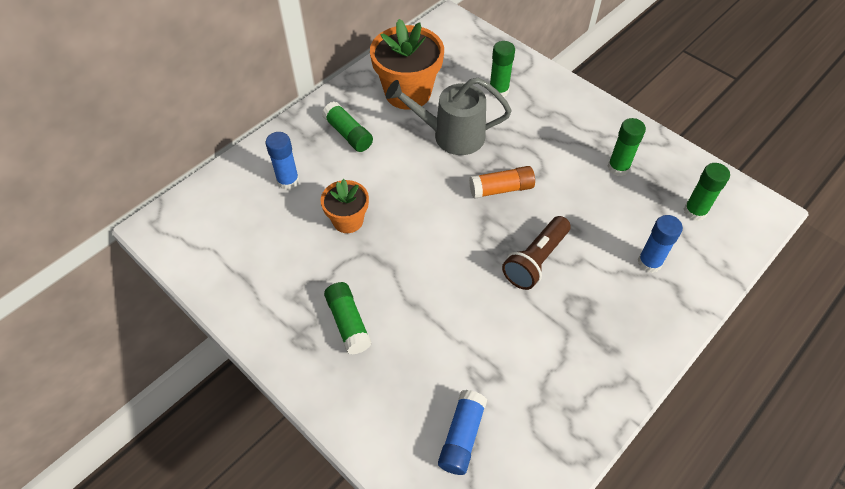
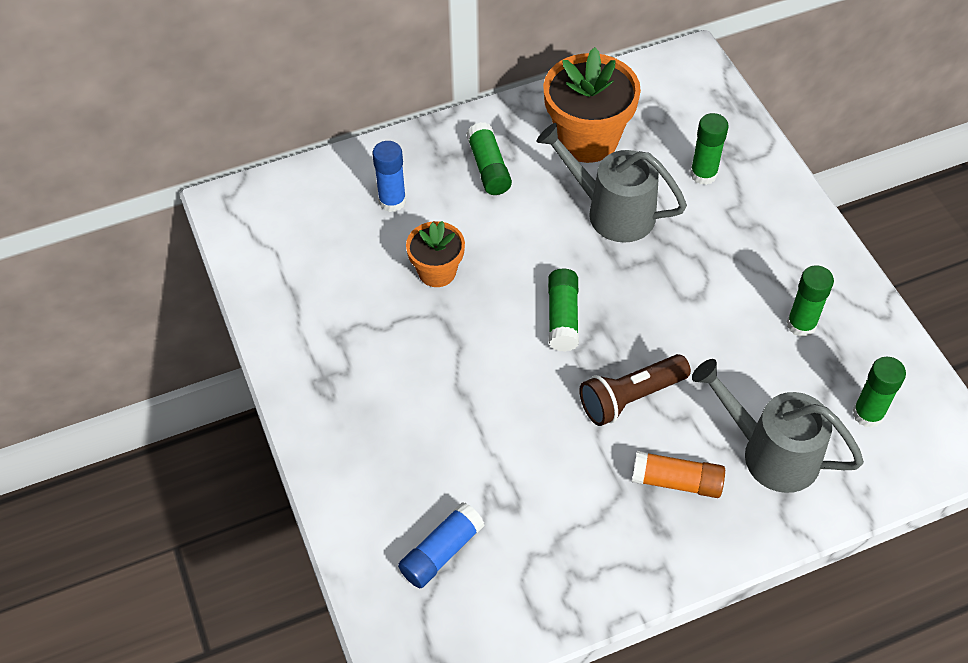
camera: 25 degrees right, 0 degrees up
(348, 323) = (381, 386): green glue stick -> green glue stick (562, 317)
(501, 189) = (636, 299): orange glue stick -> orange glue stick (676, 481)
(649, 262) = (769, 452): blue glue stick -> grey watering can

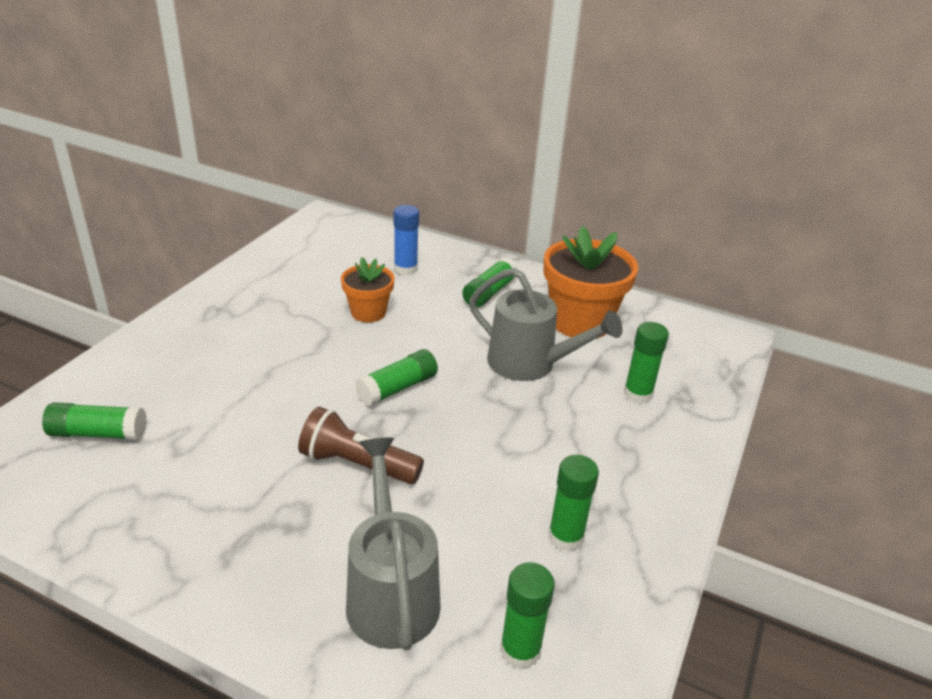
camera: 45 degrees right, 20 degrees down
(441, 552) = (98, 433): blue glue stick -> green glue stick
(611, 211) = (531, 364): grey watering can -> grey watering can turned 135 degrees clockwise
(676, 481) = (292, 540): orange glue stick -> none

